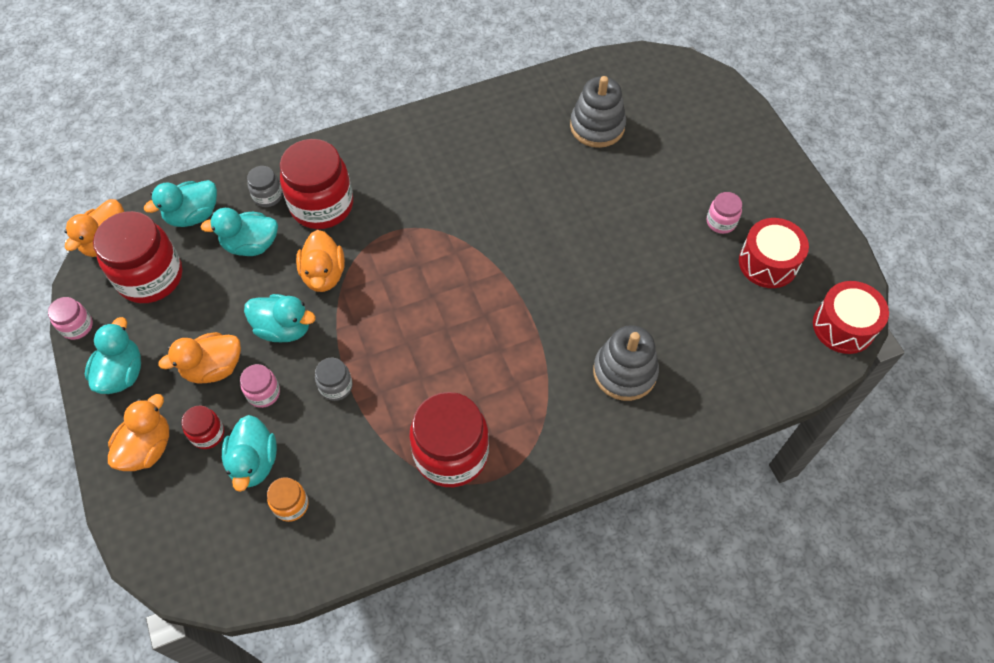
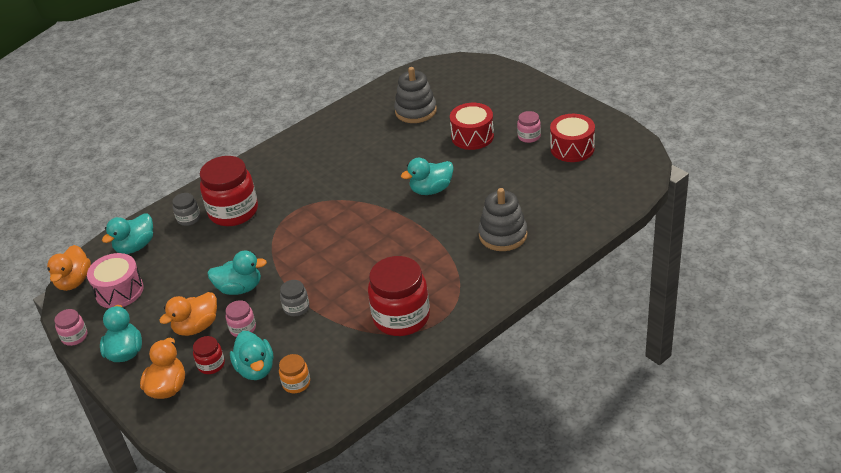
camera: 15 degrees left, 20 degrees down
(150, 277) = (119, 291): red jar -> pink drum
(251, 245) = (190, 249): turquoise duck -> turquoise duck (431, 190)
(324, 274) = (255, 249): orange duck -> none
(843, 326) = (639, 166): red drum -> red drum (472, 136)

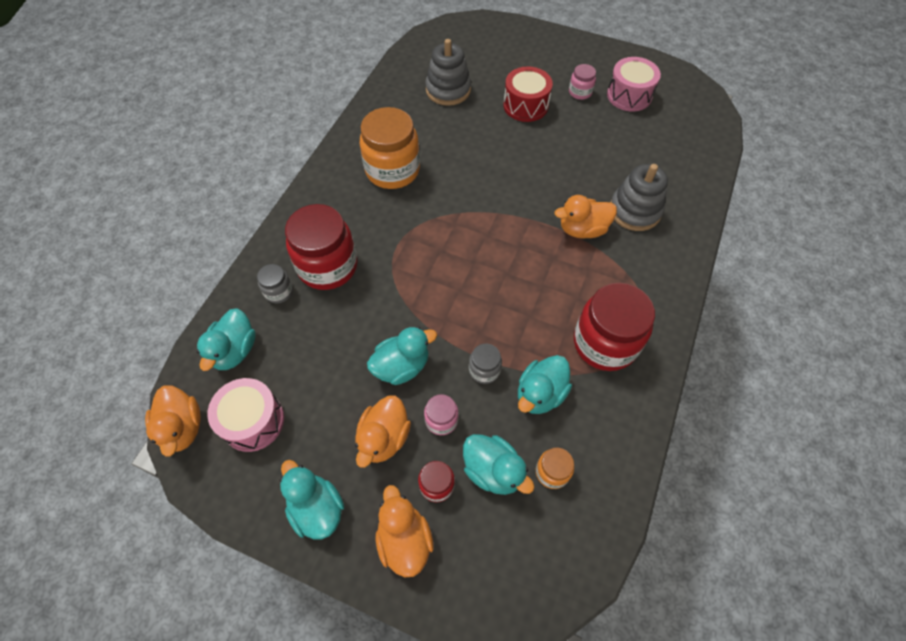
camera: 30 degrees left, 20 degrees up
(74, 337) = (234, 510): pink jar -> none
(327, 159) = (392, 170): none -> orange jar
(431, 190) = (527, 178): turquoise duck -> turquoise duck (540, 394)
(447, 237) = (582, 229): none -> orange duck
(572, 148) = (629, 95): red drum -> pink drum

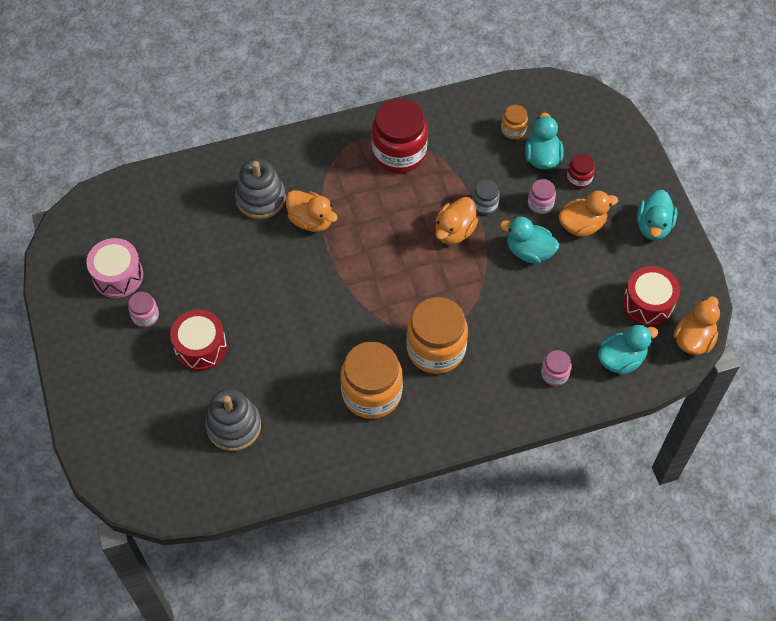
camera: 130 degrees left, 0 degrees up
(253, 421) = (648, 304): pink drum -> red drum
(279, 291) = (554, 374): grey jar -> pink jar
(328, 266) = (503, 360): red jar -> none
(384, 230) = (436, 349): none -> orange jar
(404, 539) = (622, 172): orange duck -> orange duck (454, 231)
(540, 394) = (470, 165): turquoise duck -> none

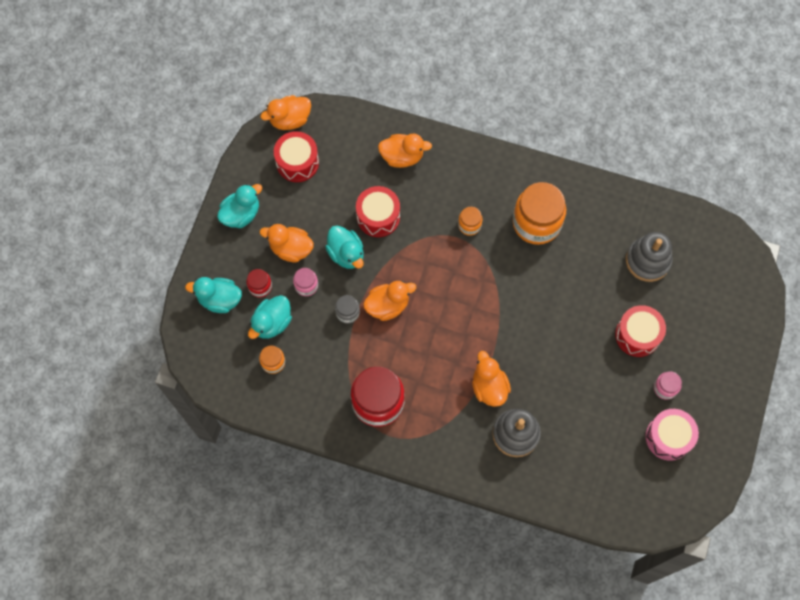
camera: 145 degrees left, 10 degrees up
(436, 349) = (469, 225): orange jar -> orange jar, size x0.47
(528, 302) = (378, 217): none -> red drum
(554, 374) = (402, 157): pink jar -> orange duck
(621, 359) = (349, 138): turquoise duck -> turquoise duck (219, 299)

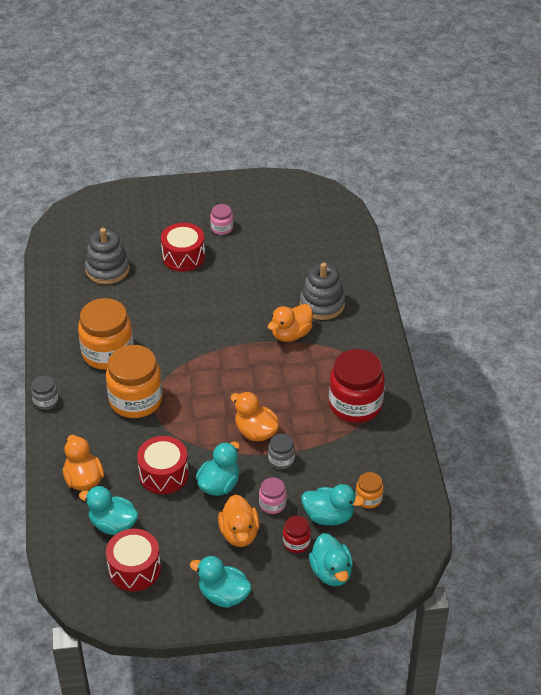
camera: 115 degrees left, 25 degrees down
(290, 120) = (83, 598): orange duck -> none
(347, 162) = (113, 524): none -> turquoise duck
(469, 225) = (135, 400): orange jar -> orange jar, size x2.12
(501, 156) = (46, 401): none -> grey jar
(668, 437) = (264, 215): pink drum -> none

